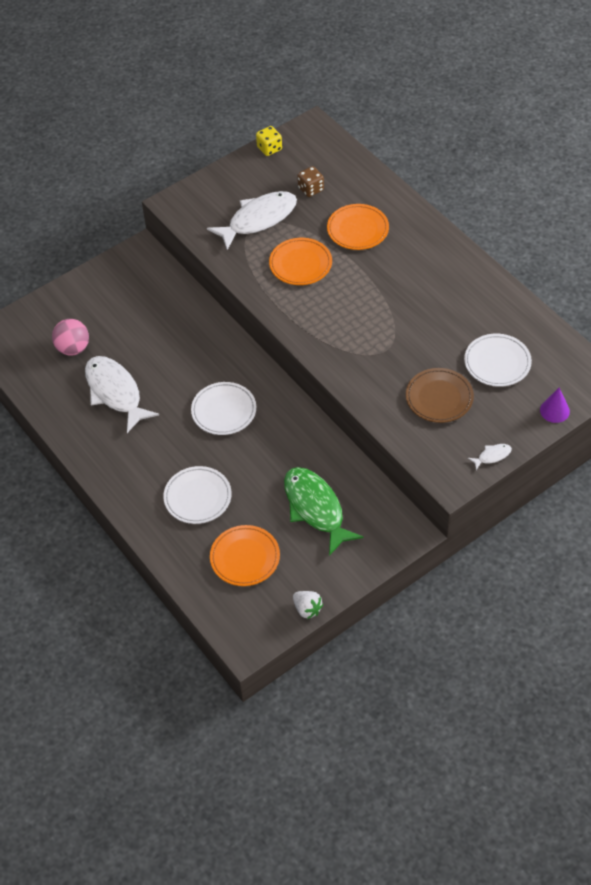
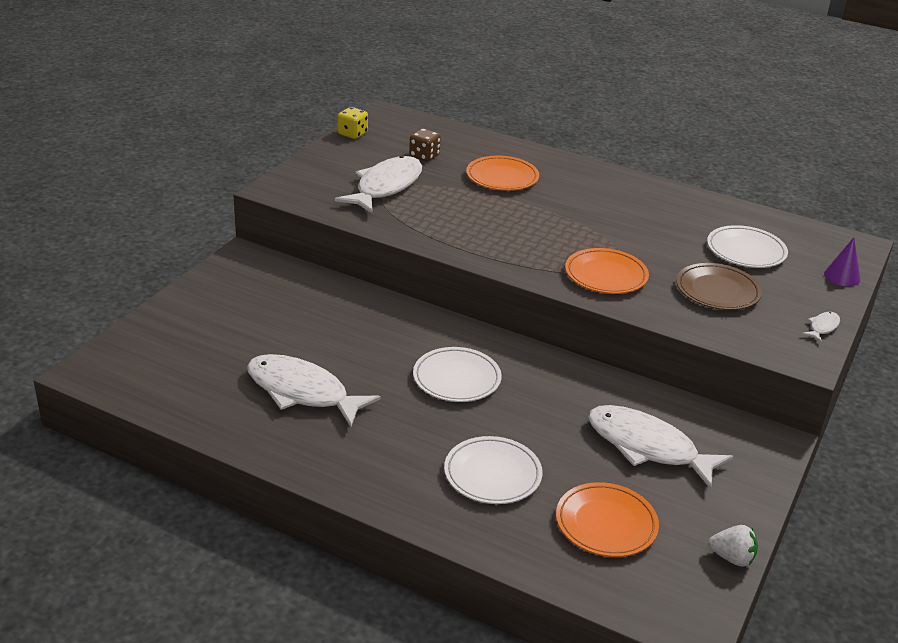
camera: 30 degrees left, 20 degrees down
(73, 348) = (214, 361): pink ball -> none
(300, 264) = (464, 213): orange plate -> orange plate (606, 275)
(315, 508) = (647, 447): green fish -> white fish

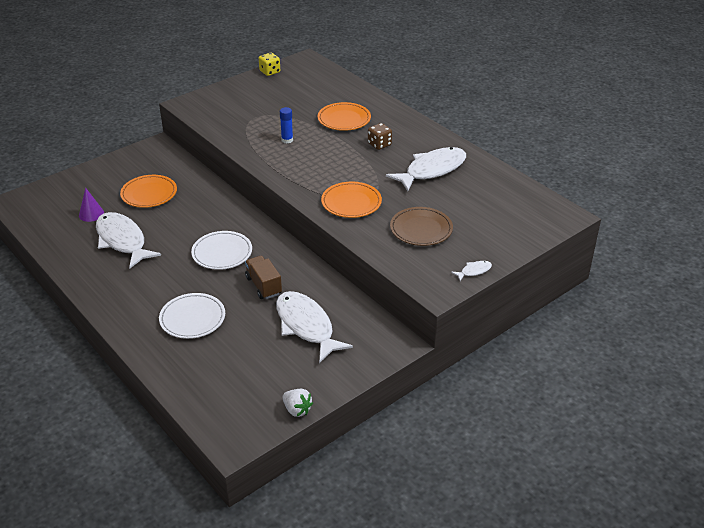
camera: 25 degrees right, 5 degrees up
(386, 187) = (258, 113): white fish -> white fish (432, 170)
(424, 156) = (304, 95): brown dice -> brown dice (379, 144)
(453, 213) = (287, 140): none -> blue glue stick
(548, 409) = (263, 286): none -> brown truck
(606, 524) = (235, 367): orange plate -> orange plate (149, 194)
(746, 251) = (472, 204): white plate -> none
(842, 276) = (528, 237): purple cone -> purple cone (91, 214)

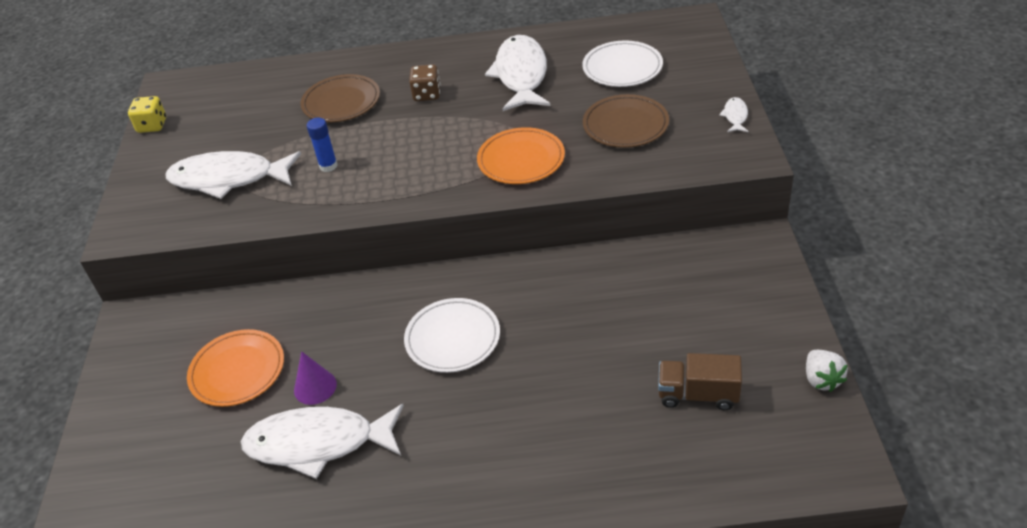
camera: 50 degrees left, 5 degrees up
(91, 214) = (212, 461): purple cone -> purple cone (315, 387)
(192, 318) = (566, 422): white plate -> white plate (622, 68)
(263, 286) = (558, 321): brown truck -> brown truck (698, 394)
(297, 410) = (821, 379): white strawberry -> white strawberry turned 90 degrees clockwise
(306, 326) = (670, 310): white fish -> white fish (228, 179)
(344, 119) = (341, 102): orange plate -> brown plate

